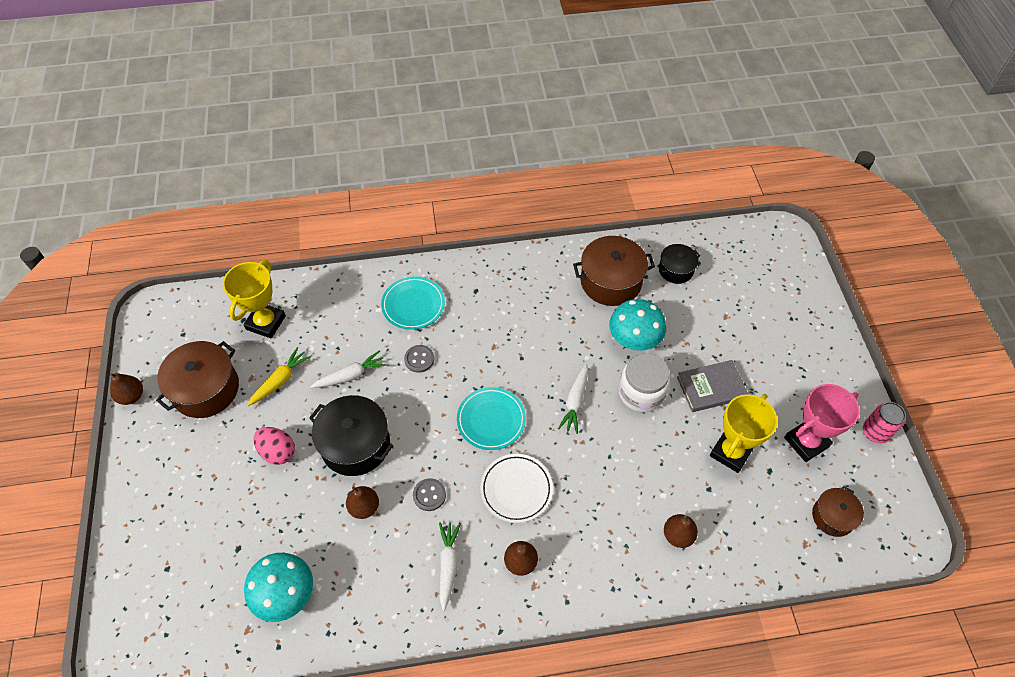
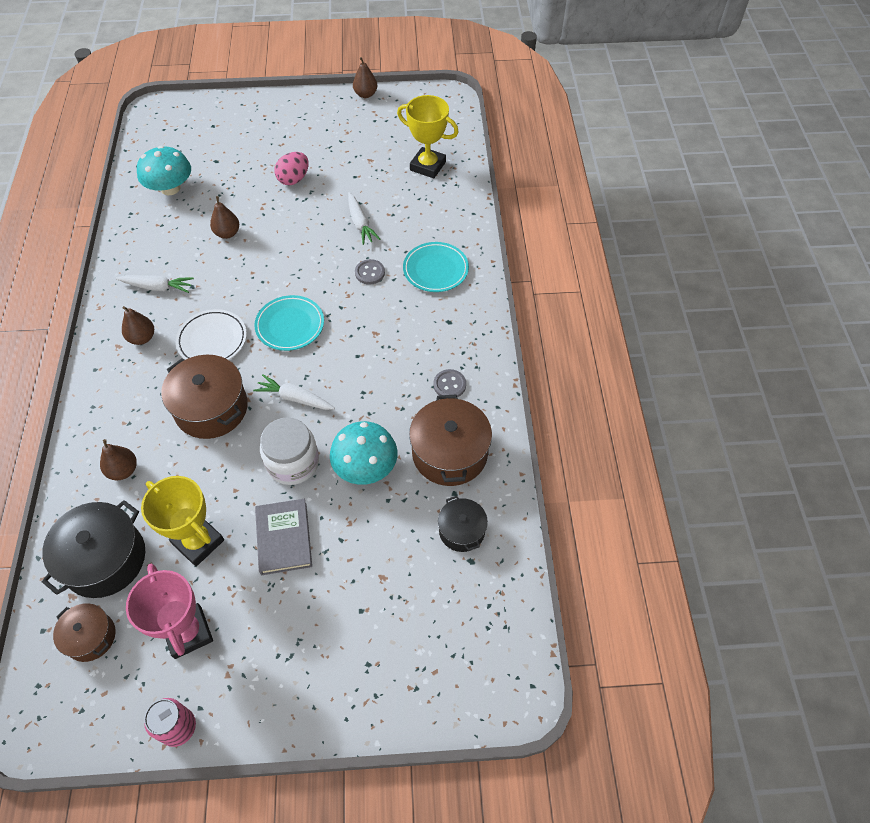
camera: 95 degrees right, 0 degrees up
(206, 389) = (364, 134): brown pot -> brown pot (211, 408)
(280, 380) = (364, 178): yellow carrot -> none
(355, 444) = (288, 227): black pot -> black pot (105, 559)
(429, 495) = (225, 276): grey button -> grey button (449, 385)

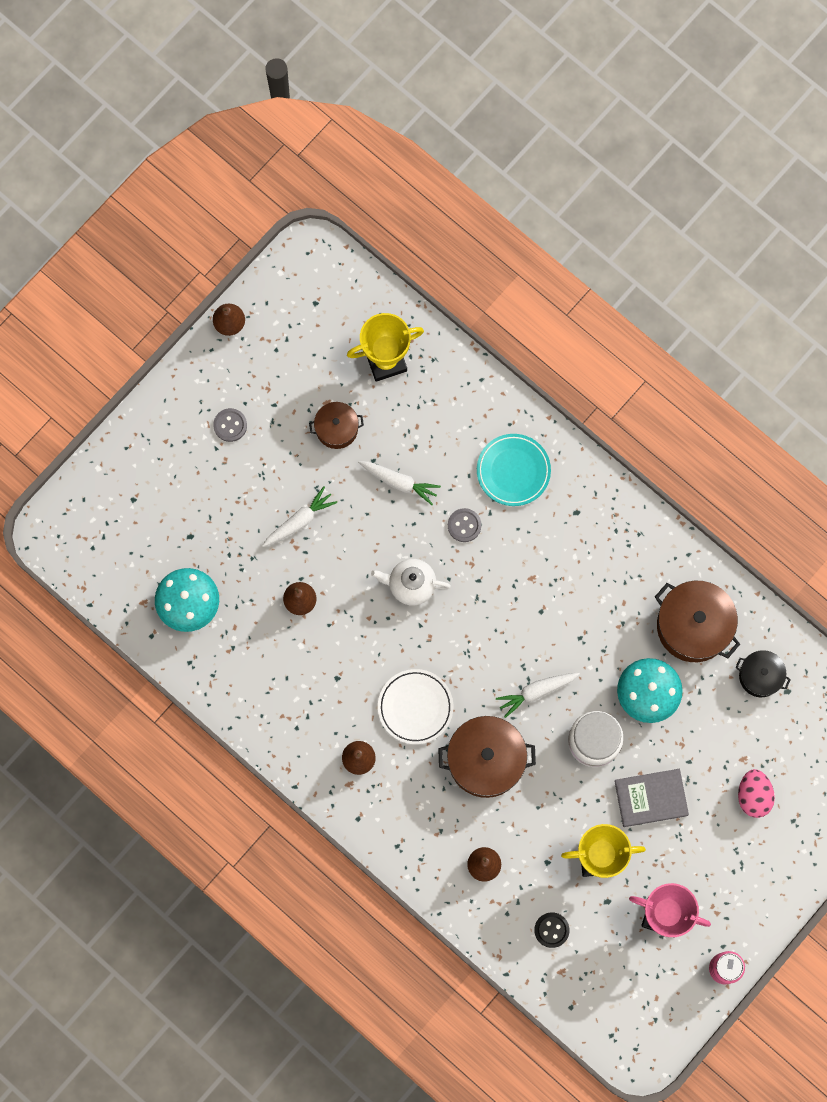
camera: 45 degrees left, 20 degrees up
(90, 637) = (606, 979): brown pot -> brown pot (336, 429)
(105, 559) = (551, 930): black pot -> black button
(158, 287) = (310, 706): white carrot -> white carrot (299, 521)
(284, 538) = (651, 798): grey book -> grey book turned 45 degrees counterclockwise
(290, 325) = (459, 636): turquoise plate -> none
(294, 179) = (285, 489): pink egg -> pink egg (753, 796)
(298, 276) = (411, 585): none -> white teapot
(449, 385) = (635, 569): grey button -> grey button (230, 425)

